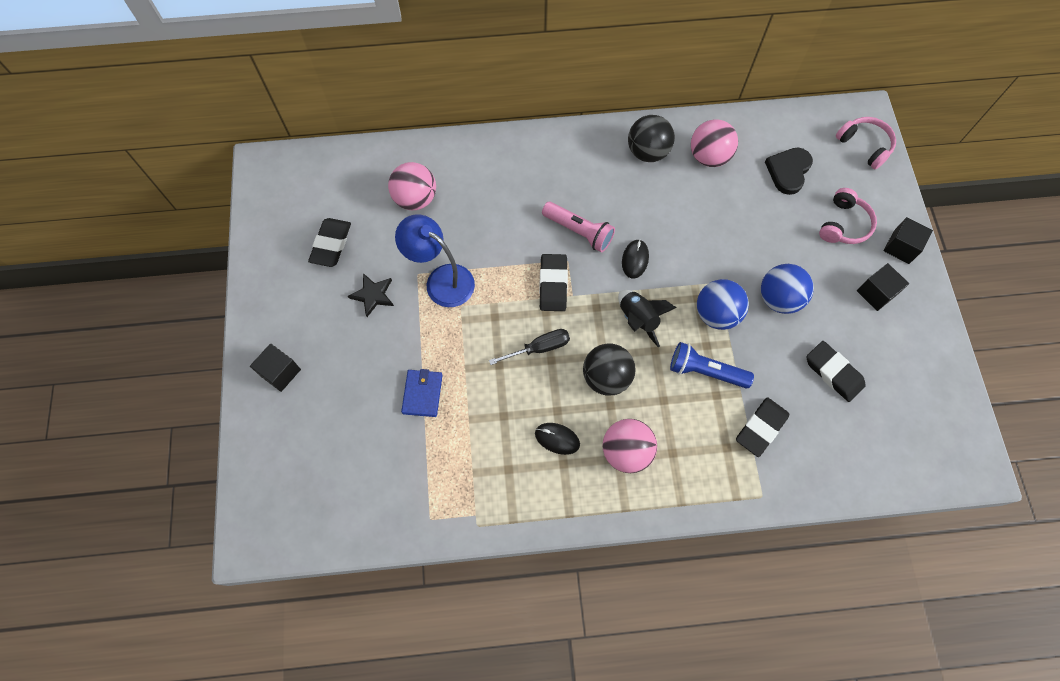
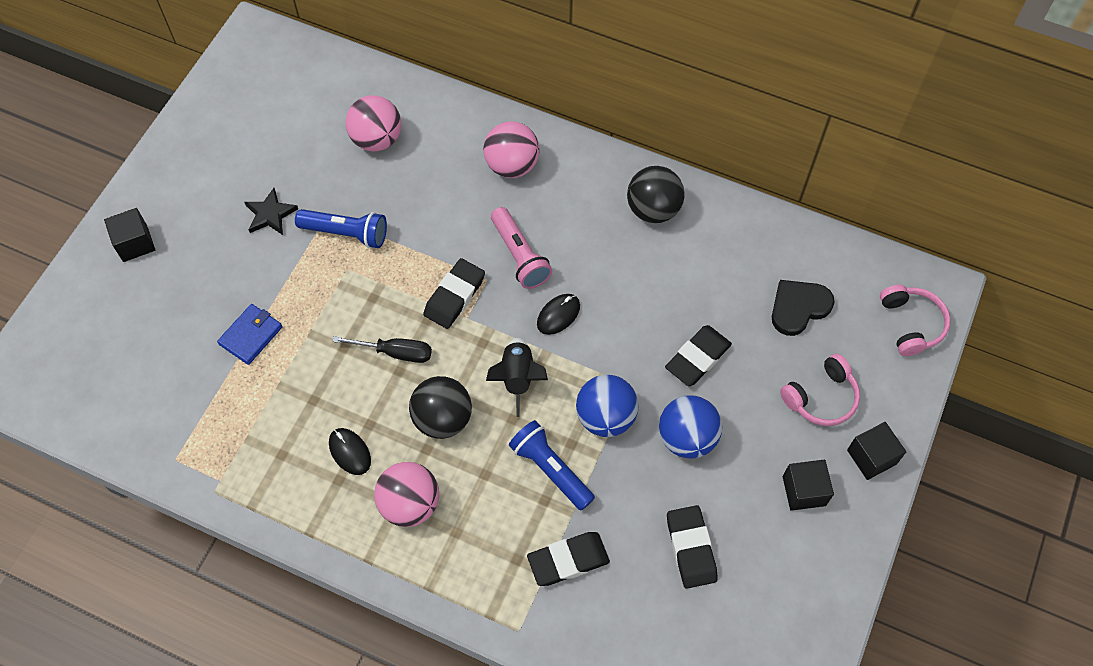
camera: 30 degrees right, 5 degrees down
(331, 244) = (265, 144): black eraser -> black eraser (698, 358)
(441, 280) = (346, 233): blue lamp -> blue flashlight
(709, 157) = (718, 247): pink ball -> pink ball (512, 165)

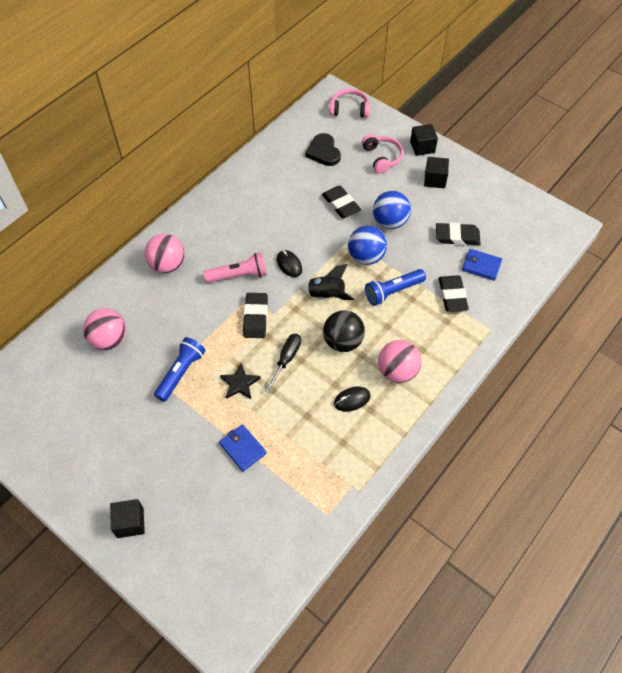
camera: 75 degrees left, 5 degrees down
(270, 214) = (144, 420): black star -> black star (240, 383)
(454, 296) = (255, 317): black eraser -> black eraser turned 45 degrees clockwise
(641, 597) = (481, 266): none -> blue wallet
(653, 209) = (232, 200): black ball -> none

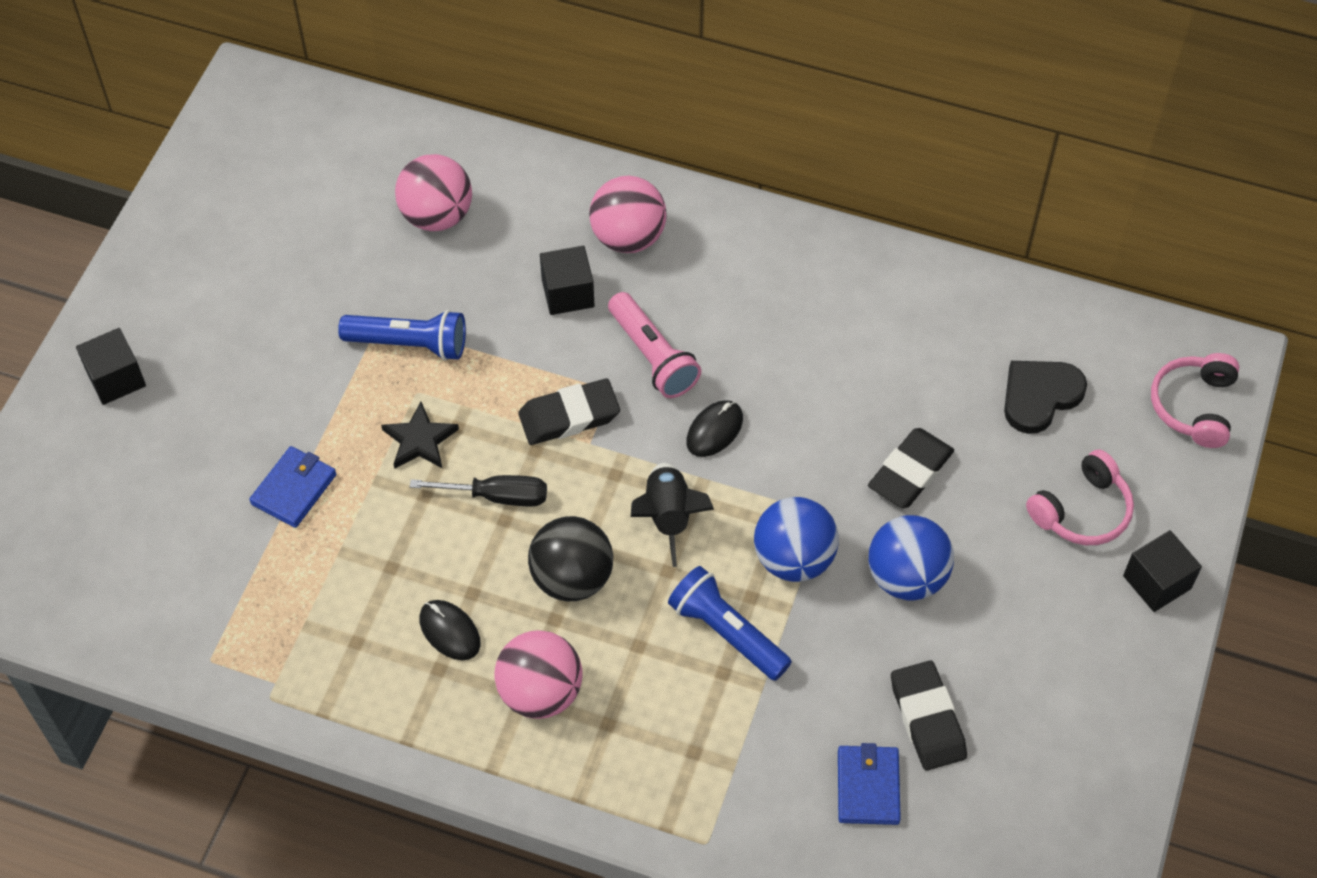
camera: 70 degrees right, 0 degrees up
(349, 109) = (1193, 406): pink headphones -> pink headphones turned 150 degrees counterclockwise
(434, 179) = (1071, 633): black cube -> black cube (568, 293)
(452, 295) = (764, 748): black eraser -> none

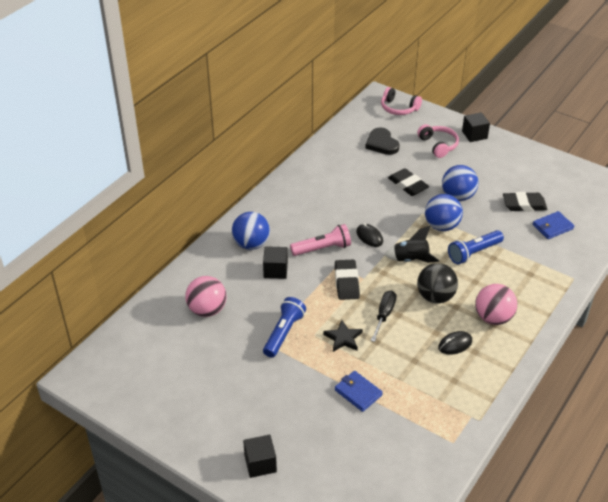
camera: 75 degrees left, 15 degrees down
(628, 237) = (251, 244): pink ball -> blue ball
(868, 787) = (552, 227): blue wallet -> blue wallet turned 45 degrees counterclockwise

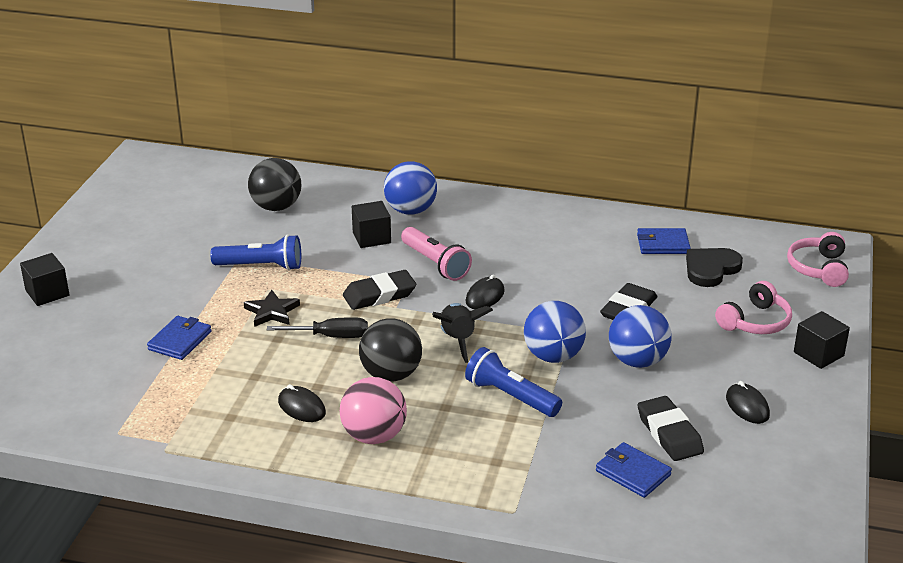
camera: 70 degrees right, 10 degrees down
(207, 310) = (276, 207): pink ball -> black ball
(347, 152) = (662, 244): none -> blue wallet
(510, 172) = (747, 406): none -> black mouse

